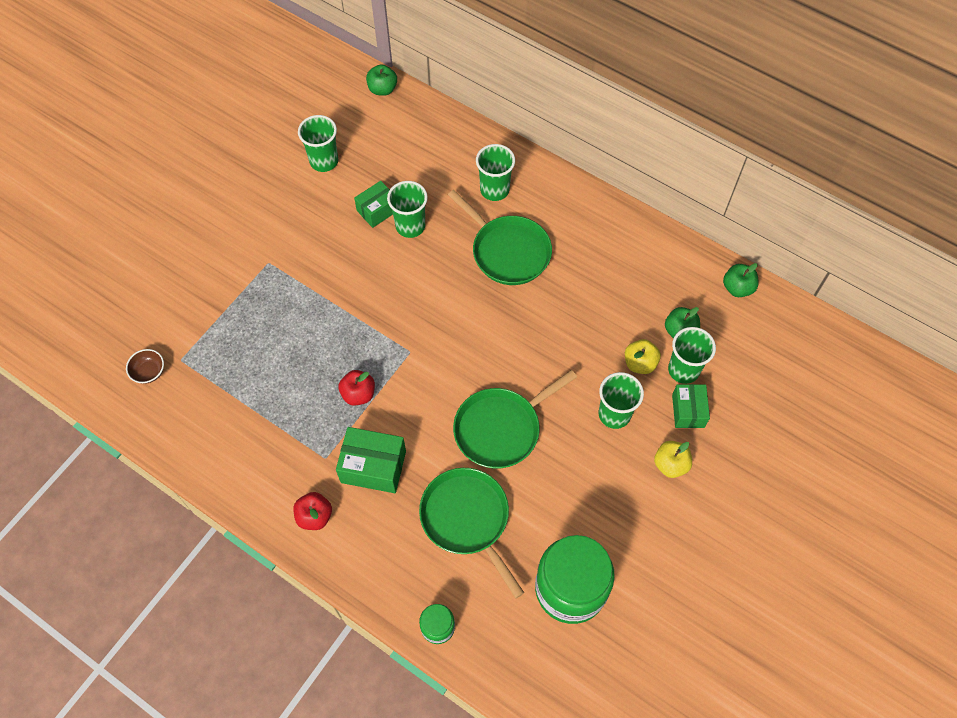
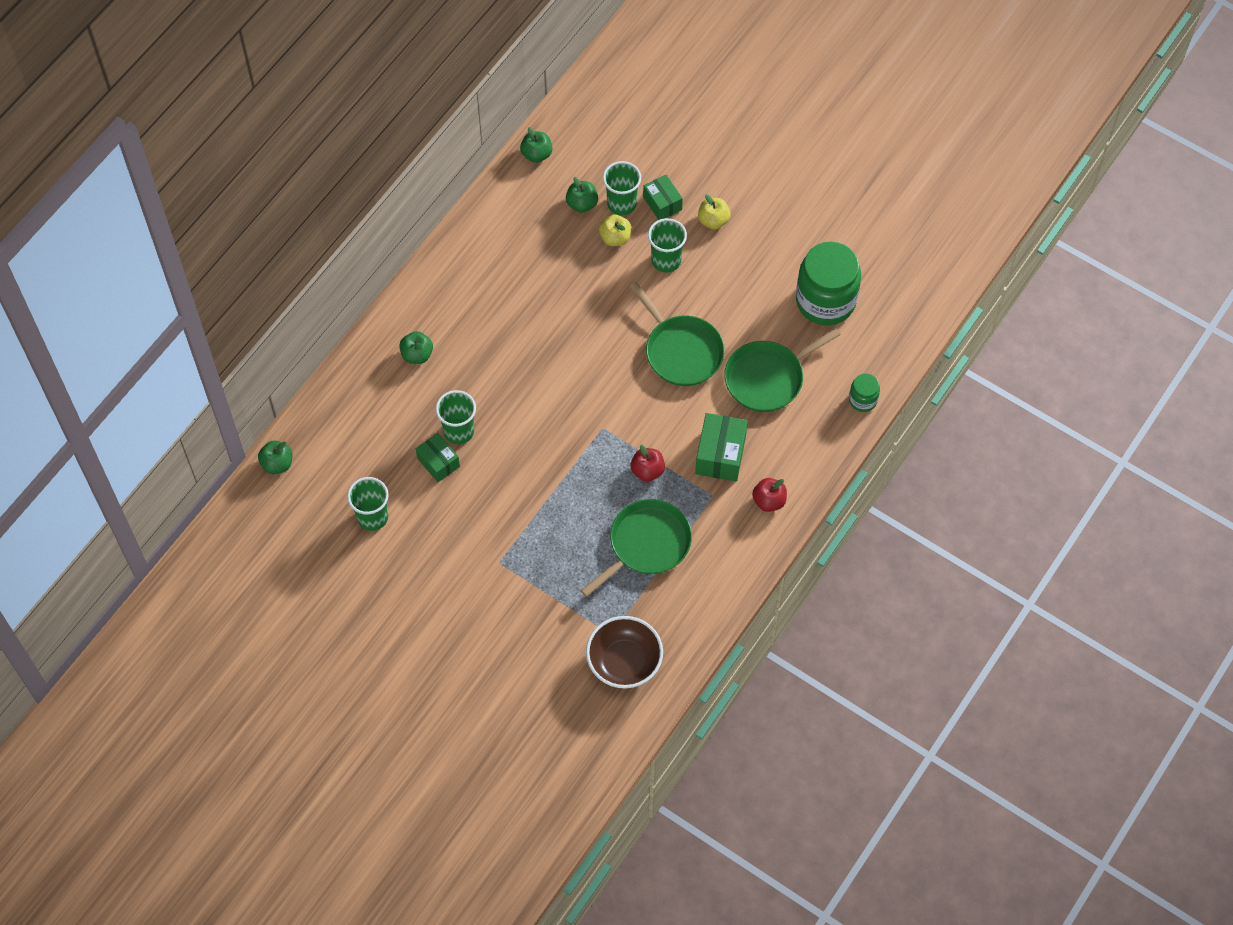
camera: 90 degrees left, 0 degrees up
(149, 371) = (624, 662): brown bowl -> brown bowl, size x2.04
(494, 190) = (417, 355): green cup -> green apple
(508, 251) = (491, 343): green pan -> green pan (646, 544)
(688, 411) = (662, 203): green box -> green box turned 60 degrees clockwise

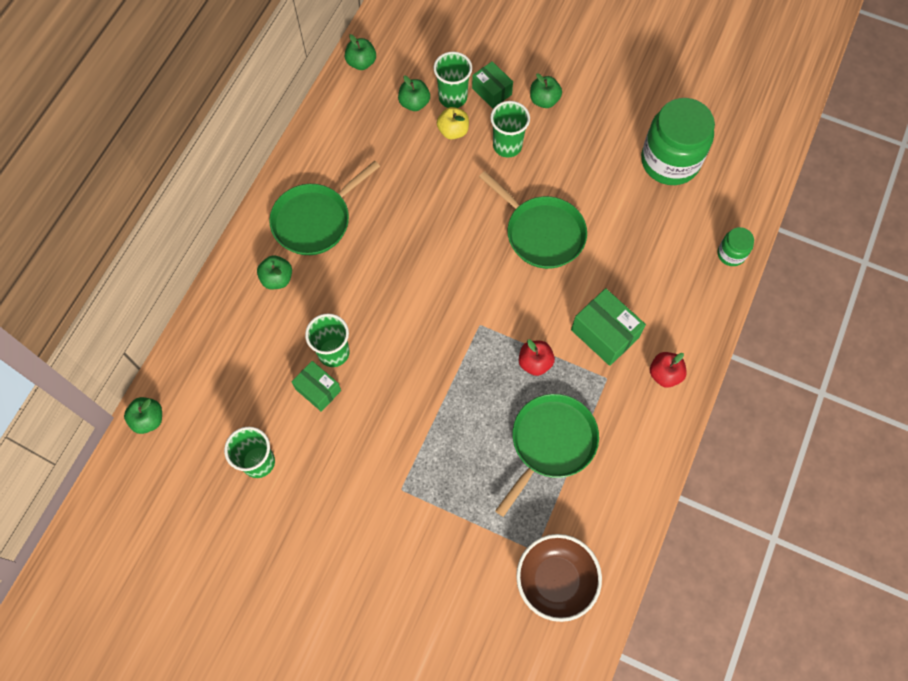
camera: 10 degrees left, 5 degrees up
(713, 220) = (544, 100): yellow apple -> green apple
(720, 455) = (604, 334): green box -> green box turned 45 degrees counterclockwise
(767, 378) = (632, 247): green pan -> green pan (315, 220)

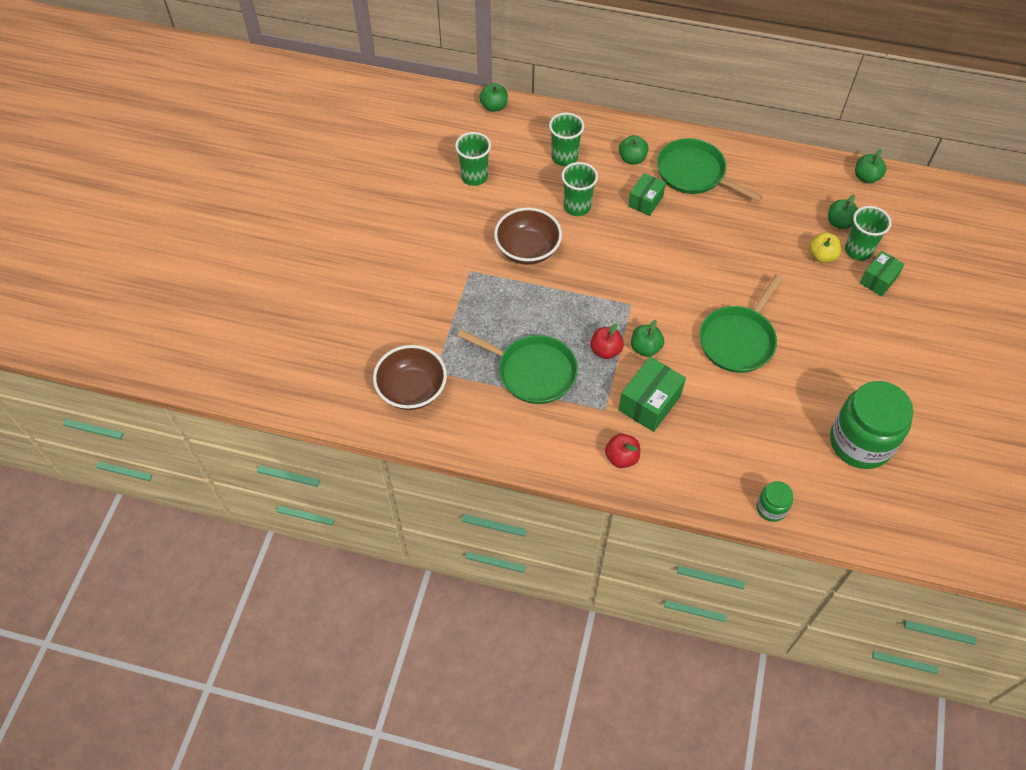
camera: 80 degrees right, 10 degrees down
(318, 390) = (542, 202): green box -> green box (645, 201)
(383, 419) = (527, 249): none -> brown bowl
(507, 146) = (822, 300): green cup -> green cup (564, 157)
(544, 100) = (887, 324): green apple -> green apple (645, 348)

